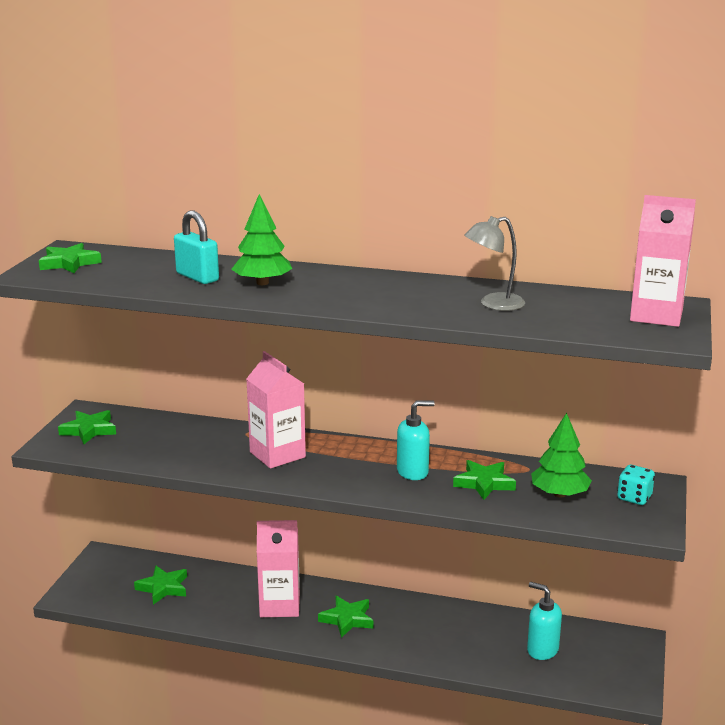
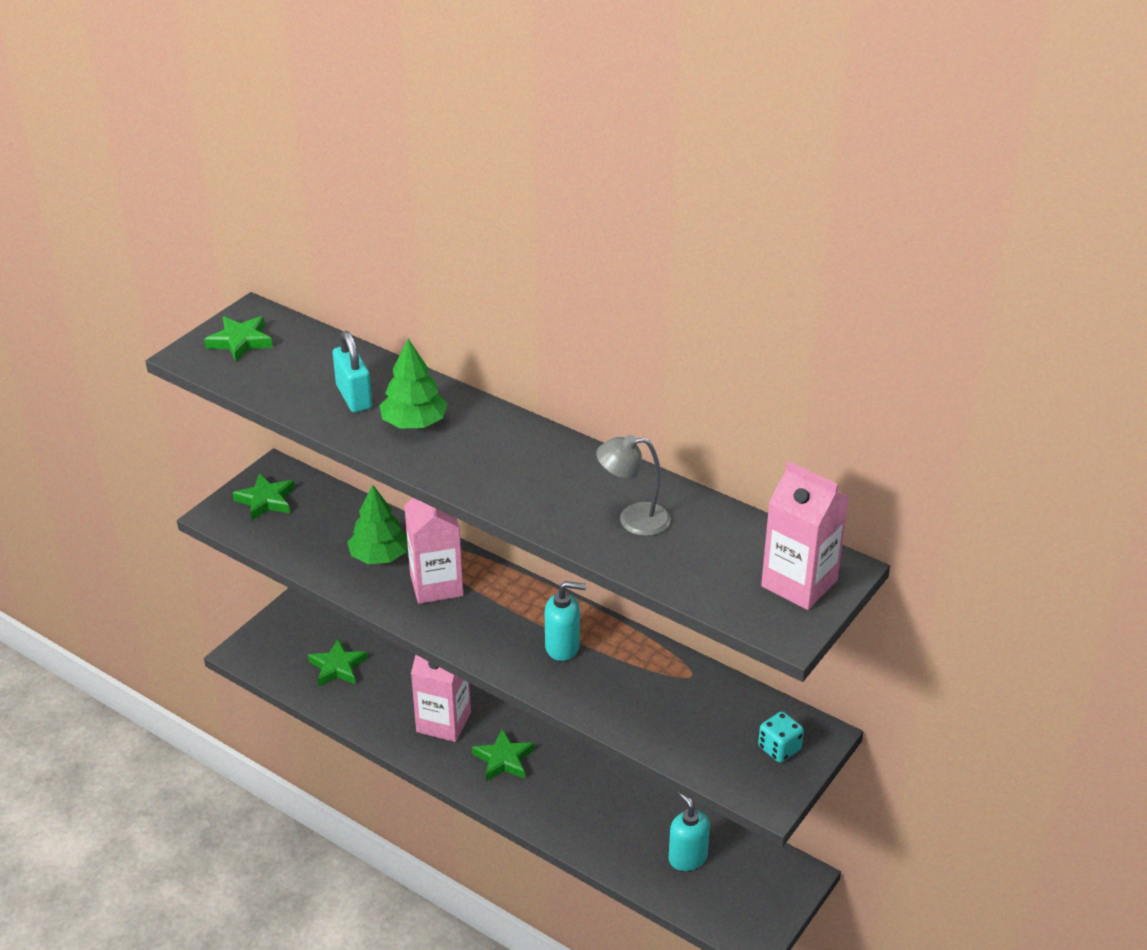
camera: 20 degrees right, 15 degrees up
(484, 483) = (629, 683): green star -> none
(559, 494) = (700, 721): green tree -> green tree (379, 556)

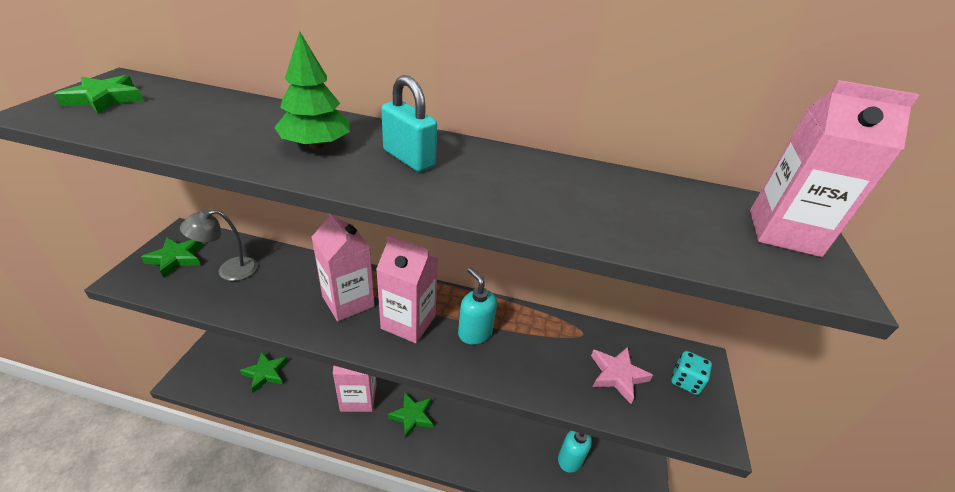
camera: 25 degrees left, 0 degrees up
(354, 397) = (243, 130): turquoise padlock -> turquoise padlock (409, 158)
(379, 556) = (291, 286): green tree -> none
(494, 620) = (408, 322): none -> pink carton
(563, 647) = (474, 333): turquoise soap dispenser -> turquoise soap dispenser turned 105 degrees counterclockwise
(633, 519) = (586, 199): grey lamp -> grey lamp (229, 270)
(701, 724) = (617, 375): none -> pink star

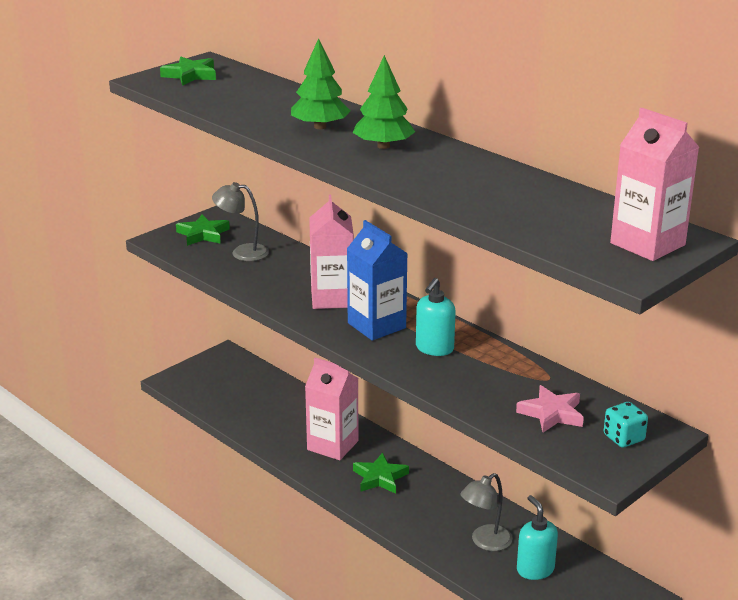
camera: 35 degrees right, 10 degrees down
(265, 373) = (251, 398): green star -> none
(408, 322) = (376, 325): pink carton -> blue carton
(409, 158) = (383, 146): turquoise padlock -> green tree
(474, 333) = (434, 348): turquoise soap dispenser -> turquoise soap dispenser turned 150 degrees counterclockwise
(522, 448) = (485, 542): none -> grey lamp

